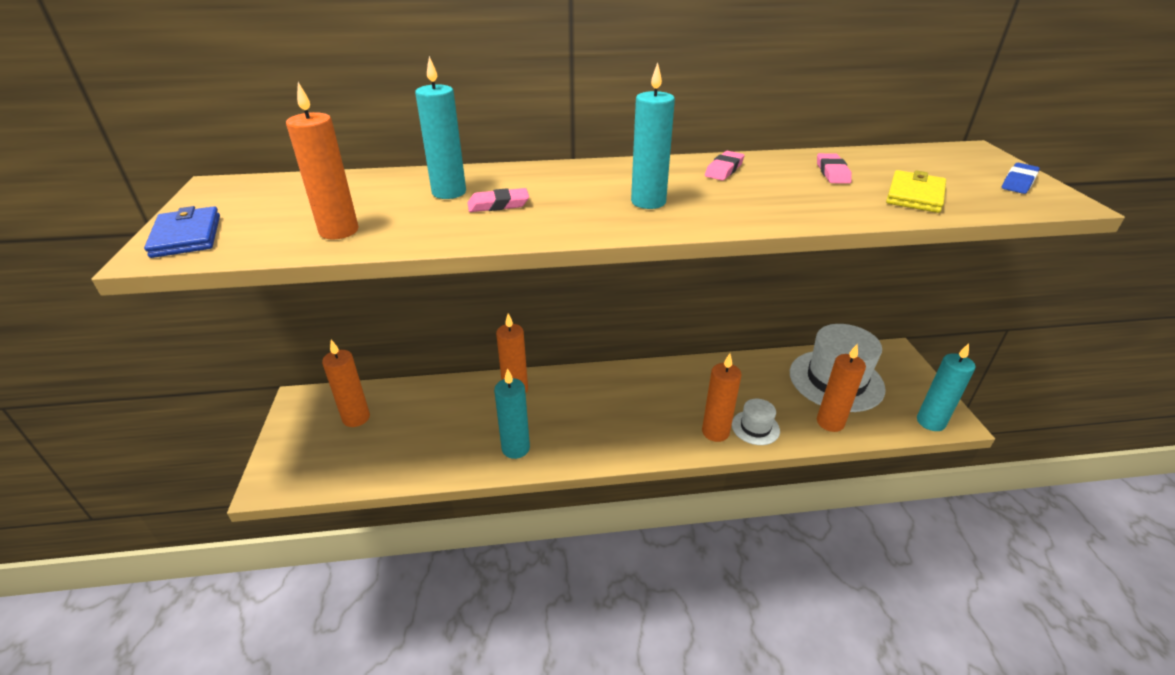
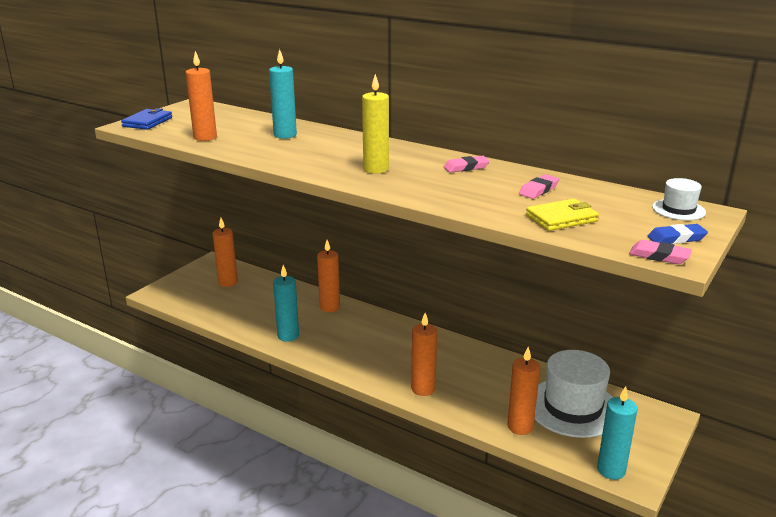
camera: 40 degrees right, 10 degrees down
(498, 205) = (296, 147): pink eraser -> pink eraser (659, 256)
(648, 202) = (376, 169): turquoise candle -> yellow candle
(755, 427) = (456, 401): white hat -> white hat (678, 210)

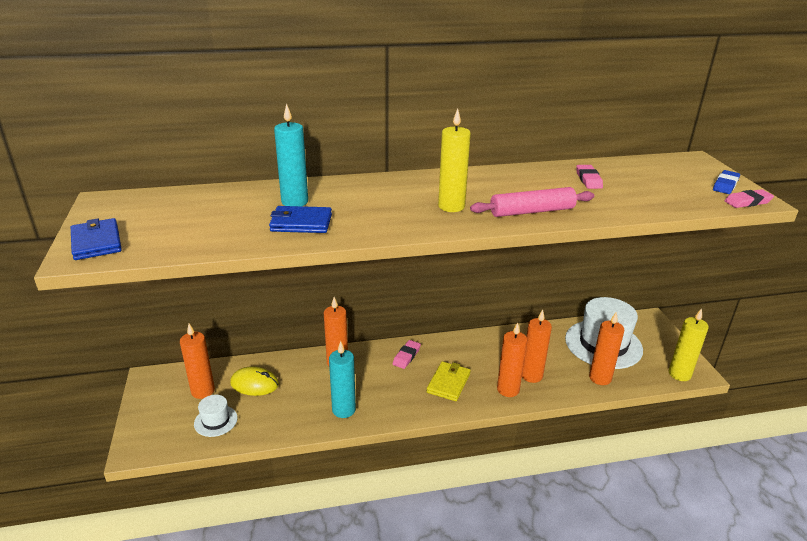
camera: 45 degrees left, 5 degrees up
(205, 137) = (216, 235): orange candle -> orange candle (531, 375)
(260, 293) = (254, 384): none -> yellow mouse
(261, 146) = (301, 223): none -> blue wallet
(427, 191) = (531, 211): none -> pink rolling pin
(466, 167) = (506, 179): pink eraser -> pink eraser (406, 356)
(561, 218) = (649, 197): yellow wallet -> yellow wallet (448, 383)
(611, 470) = (679, 374): turquoise candle -> yellow candle
(678, 210) = (681, 163): white hat -> white hat (216, 421)

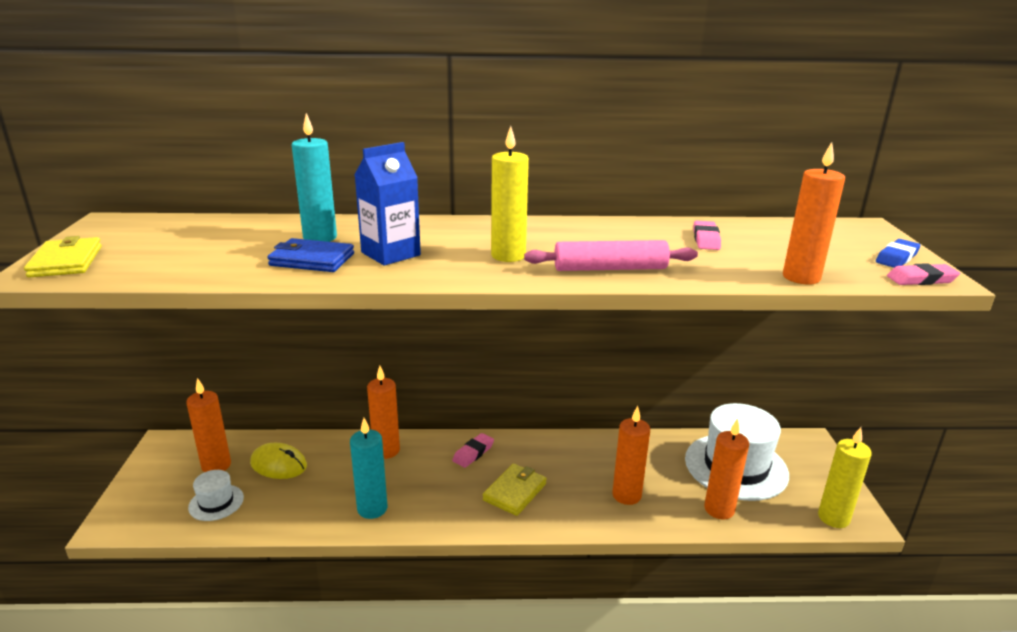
camera: 10 degrees right, 5 degrees down
(96, 242) = (66, 261): blue wallet -> yellow wallet
(360, 212) = (390, 254): none -> blue carton
(508, 389) = (589, 509): orange candle -> orange candle (801, 277)

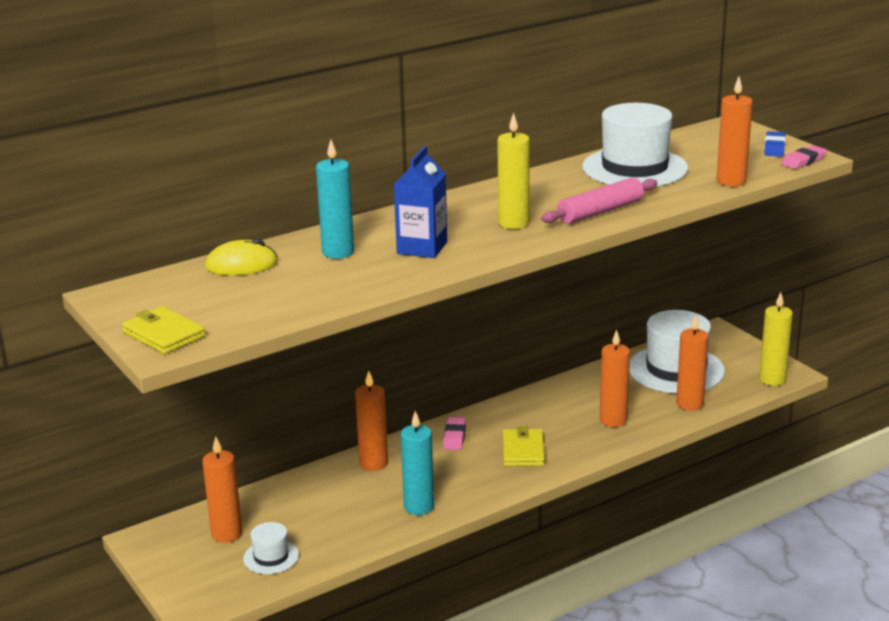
camera: 30 degrees left, 0 degrees up
(278, 465) = (287, 510): yellow mouse -> yellow mouse (241, 265)
(312, 260) = (369, 271): blue wallet -> none
(706, 239) = (634, 168): pink eraser -> white hat

